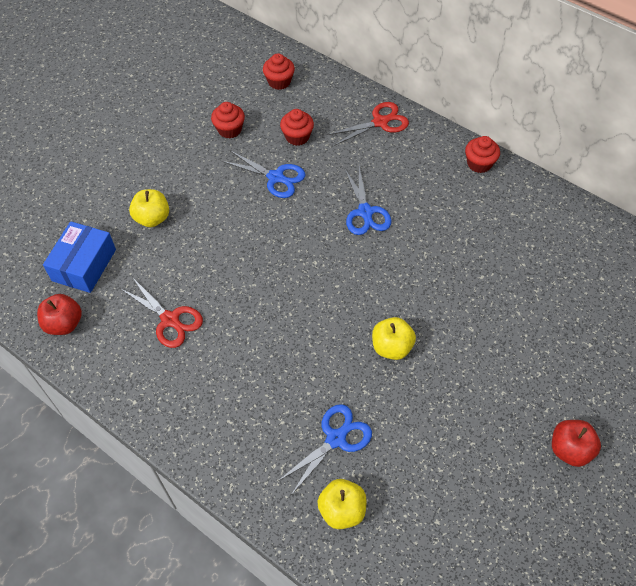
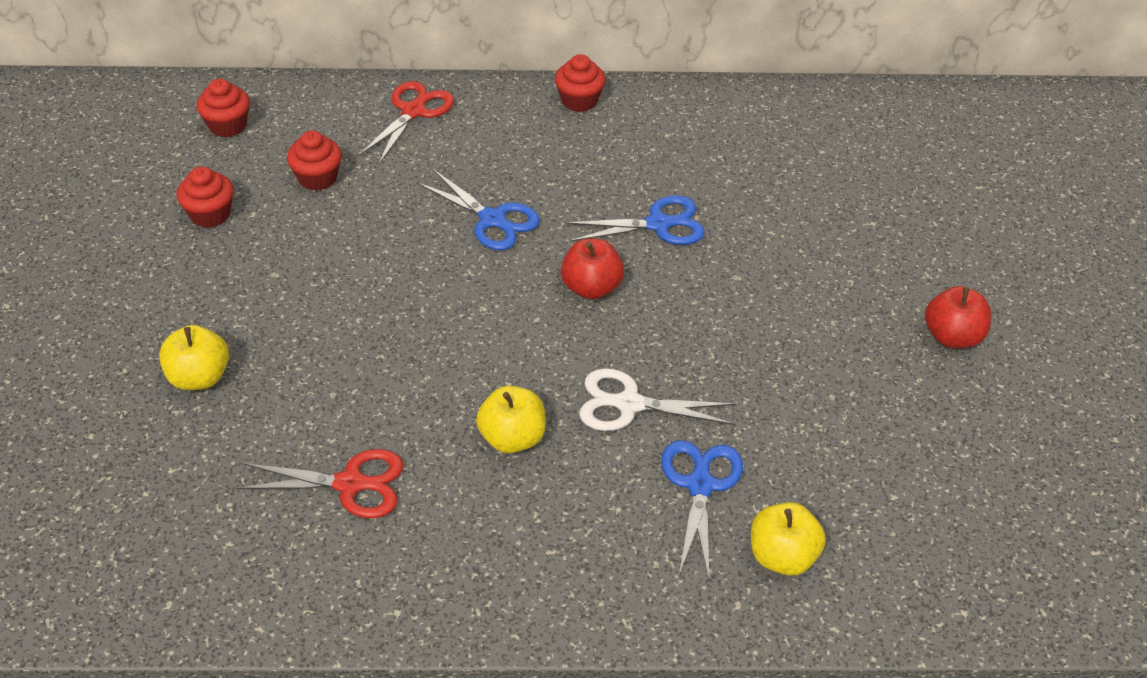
camera: 40 degrees left, 10 degrees down
(64, 324) = (191, 583): red apple -> red apple (591, 287)
(84, 265) = (148, 491): blue box -> none
(275, 177) = (333, 239): blue scissors -> blue scissors (658, 224)
(341, 367) = (629, 404): none -> white scissors
(391, 347) = (668, 348): yellow apple -> yellow apple (512, 438)

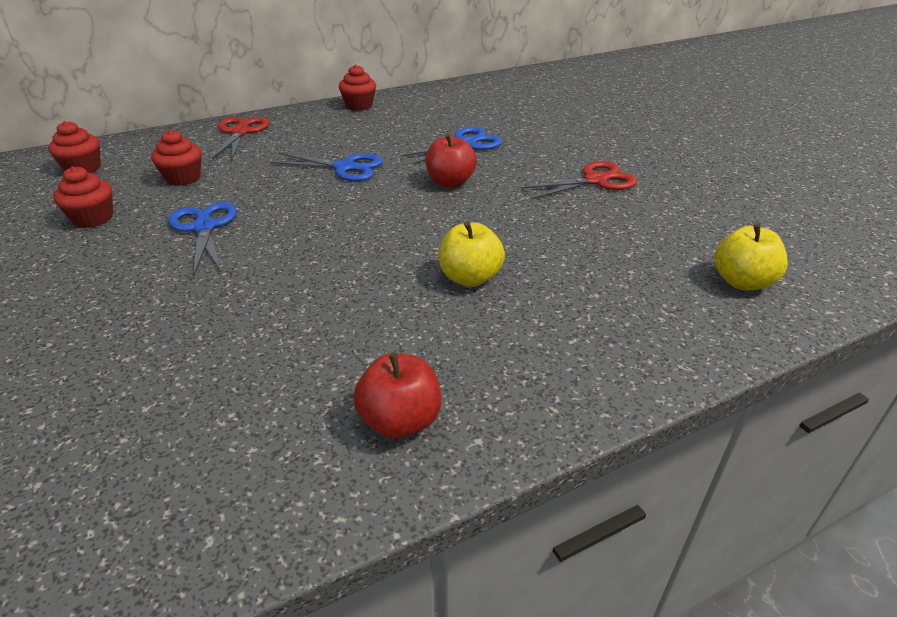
camera: 25 degrees left, 10 degrees down
(199, 377) = (139, 324): yellow apple -> none
(350, 484) = (350, 354): red scissors -> red scissors (595, 181)
(629, 404) = (540, 232): white scissors -> none
(700, 485) = (639, 261): blue scissors -> blue scissors (204, 228)
(952, 336) = (700, 148): red apple -> red apple (400, 421)

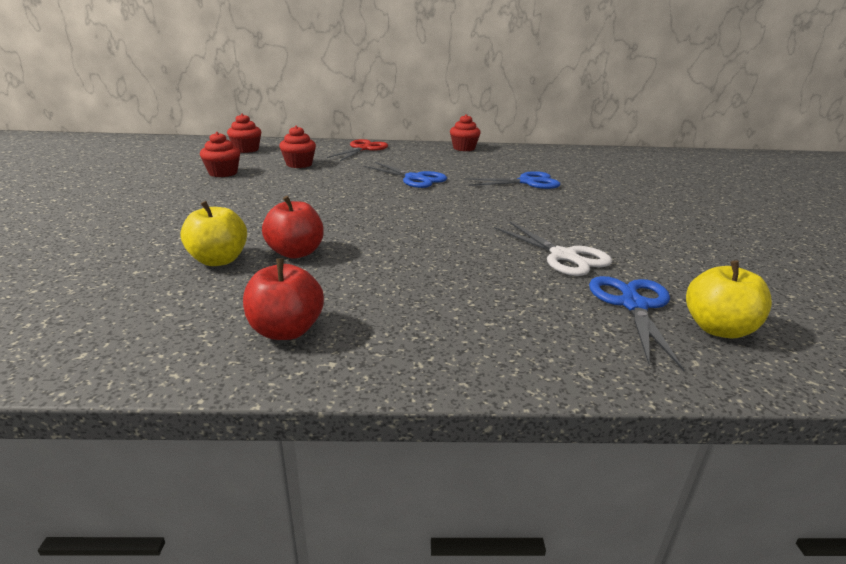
camera: 25 degrees right, 10 degrees down
(204, 228) = (282, 191): blue scissors -> blue scissors (633, 305)
(450, 182) = (488, 201): red apple -> red apple (296, 253)
(470, 278) = (441, 260): yellow apple -> yellow apple (219, 260)
(573, 237) = (563, 256): none -> white scissors
(595, 181) = (624, 225): red scissors -> none

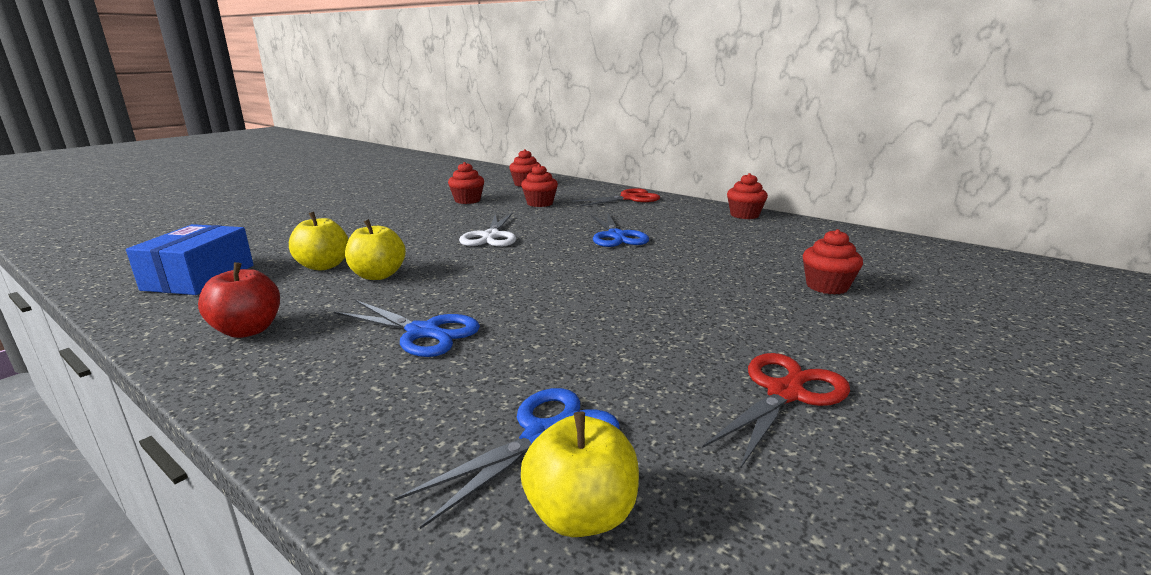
camera: 40 degrees right, 5 degrees down
(90, 311) = (199, 277): none -> blue box
(296, 253) = (378, 275): red apple -> yellow apple
(527, 182) = (739, 266): blue scissors -> blue scissors (423, 332)
(563, 256) = (592, 355): white scissors -> white scissors (491, 236)
(588, 183) = (827, 286): none -> red cupcake
(675, 243) = (785, 393): none -> red scissors

